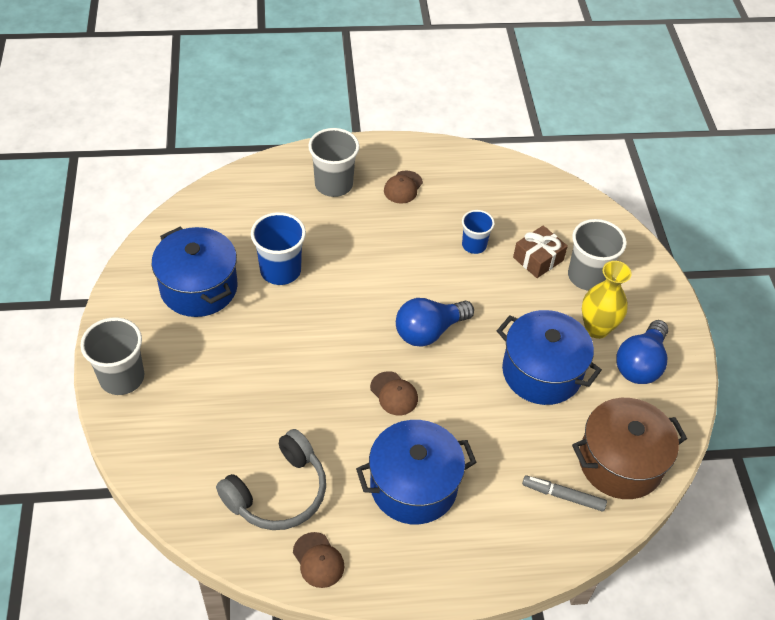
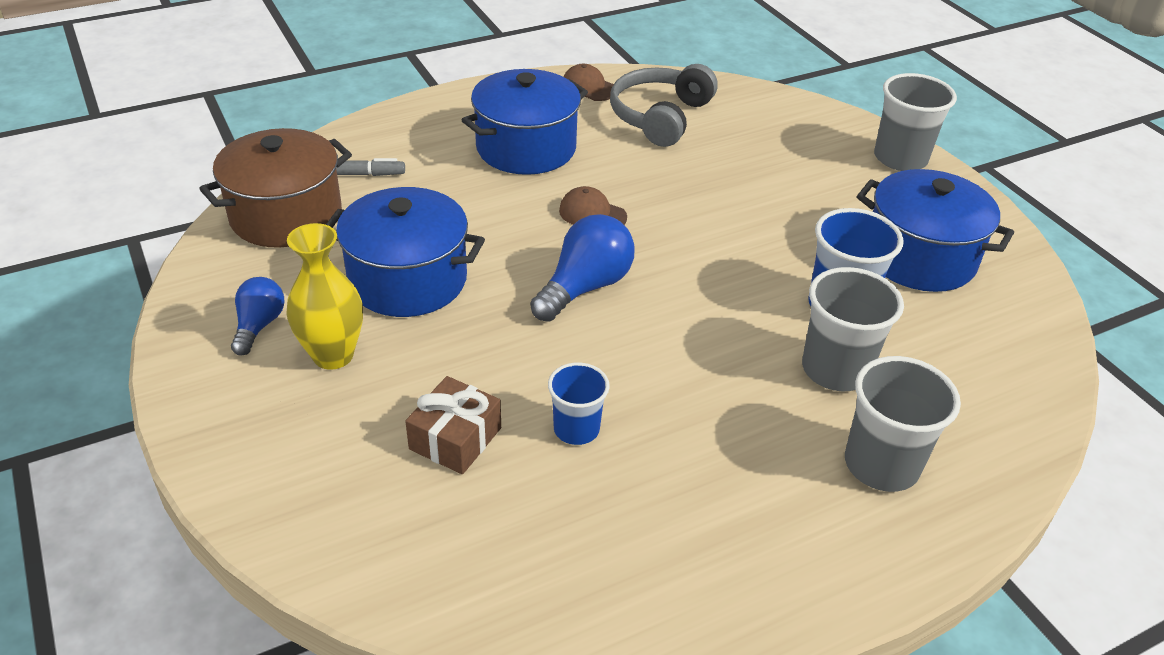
camera: 160 degrees right, 10 degrees down
(403, 187) = (760, 501): brown cap -> none
(587, 276) = (359, 433): grey cup -> grey cup (835, 370)
(640, 364) = (259, 326): blue light bulb -> blue light bulb, size x0.62

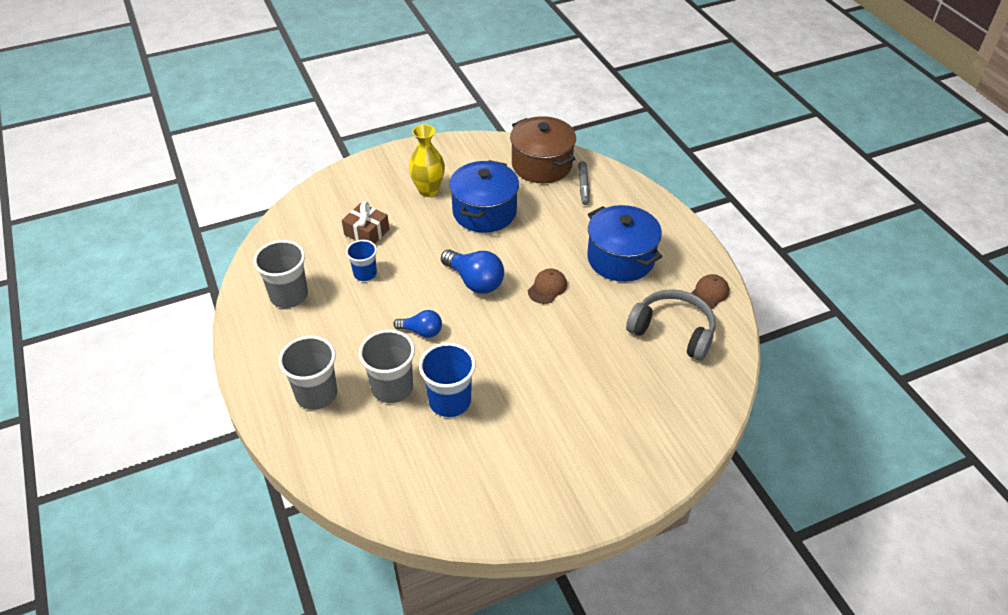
camera: 95 degrees right, 5 degrees up
(259, 326) = (452, 165): blue light bulb -> blue light bulb (421, 331)
(900, 158) = (631, 480): grey cup -> grey cup (289, 295)
(919, 257) = (499, 460): blue pot -> none

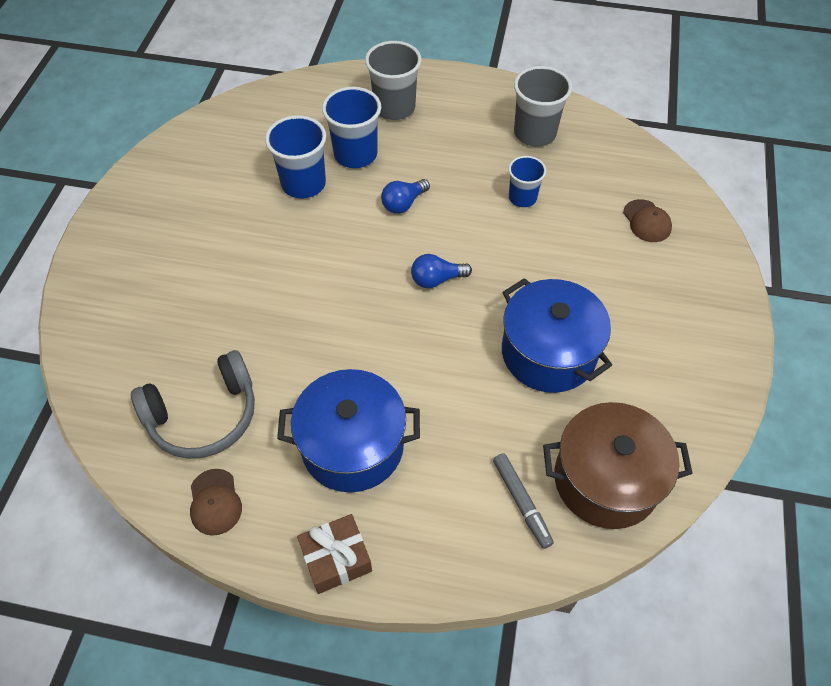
camera: 125 degrees right, 10 degrees up
(366, 232) = (590, 226): brown gift -> brown gift (336, 559)
(392, 388) = (355, 154): grey cup -> blue cup
(428, 190) = (632, 318): yellow vase -> none
(474, 281) = (436, 279): blue light bulb -> blue light bulb, size x0.62
(547, 288) = (371, 338): brown cap -> brown cap (647, 221)
(583, 186) = (521, 502): grey marker -> grey marker turned 150 degrees counterclockwise

